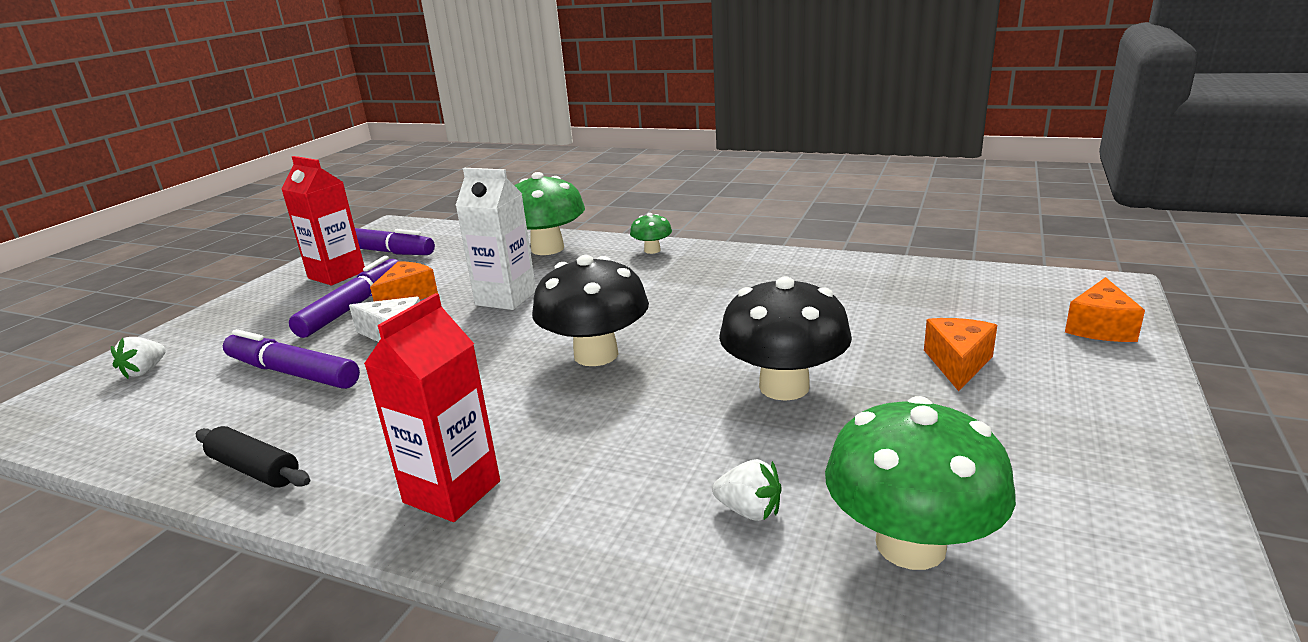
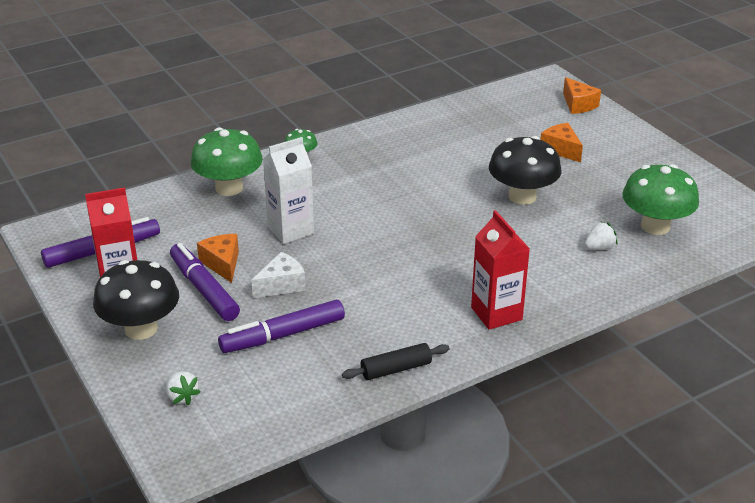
camera: 55 degrees left, 10 degrees up
(596, 355) = (416, 230): black mushroom -> black mushroom (141, 329)

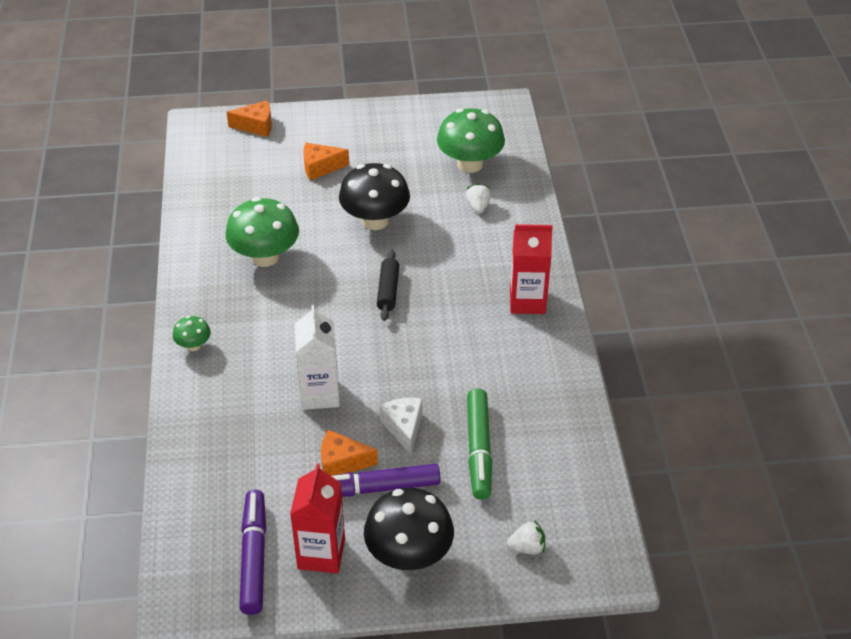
camera: 65 degrees left, 10 degrees up
(229, 188) = (209, 419): green mushroom -> green mushroom (265, 257)
(283, 335) = (479, 449): purple marker -> green marker
(396, 369) = (564, 389): black rolling pin -> black rolling pin (388, 290)

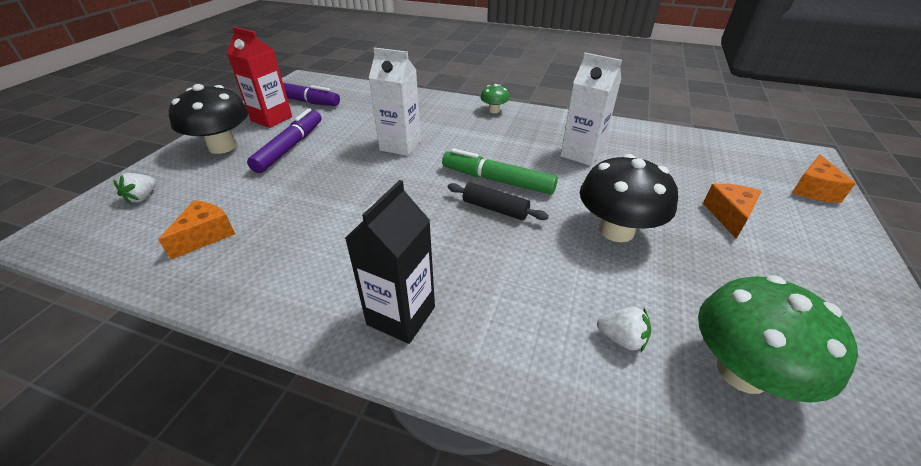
camera: 115 degrees right, 5 degrees down
(265, 257) = (581, 154): green mushroom -> white carton
(342, 462) = (328, 140): orange cheese -> orange cheese (205, 236)
(404, 428) = (325, 173): white cheese -> none
(479, 449) = (257, 204): green marker -> green marker (497, 180)
(527, 301) = (401, 315): red carton -> black carton

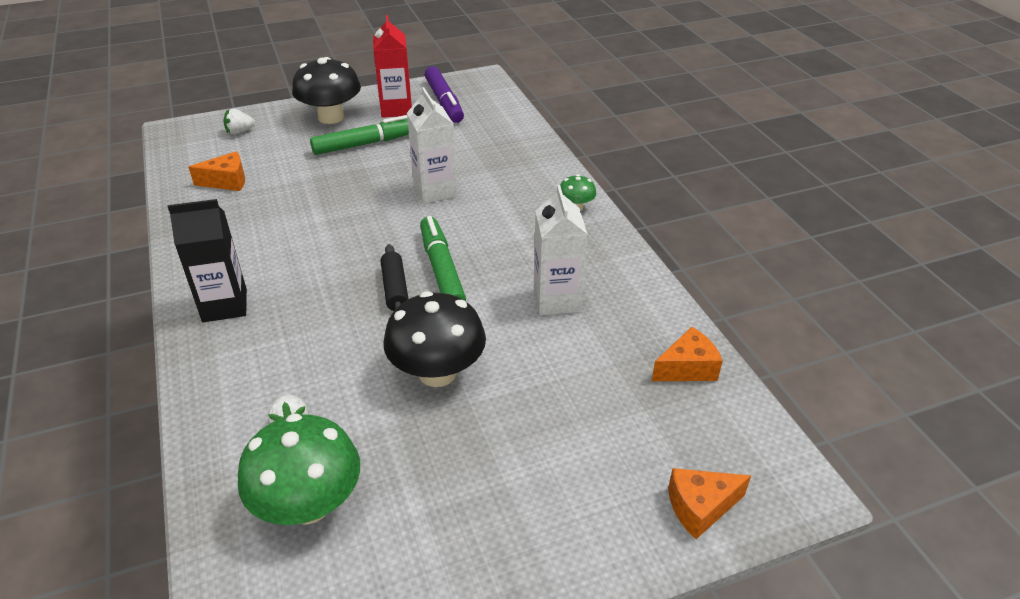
camera: 50 degrees right, 0 degrees up
(290, 147) = (365, 144): purple marker -> green marker
(729, 215) = (551, 444): orange cheese -> orange cheese (687, 368)

